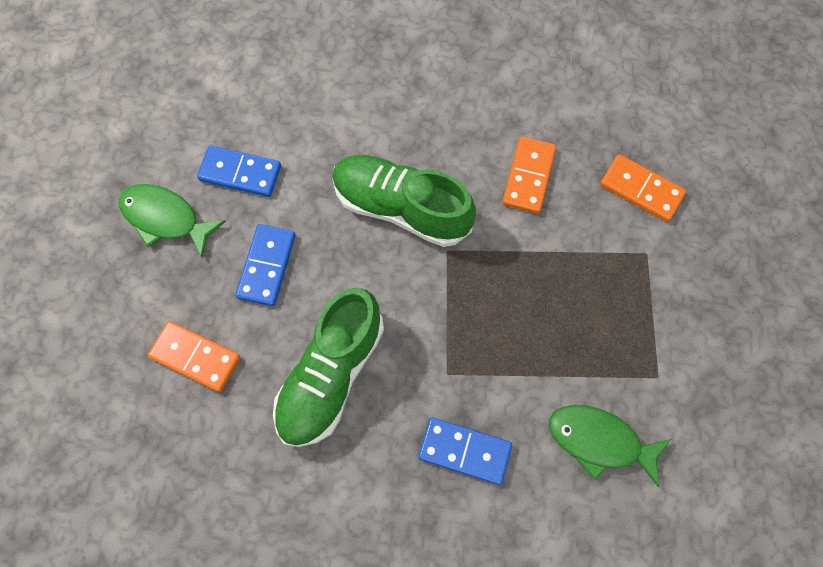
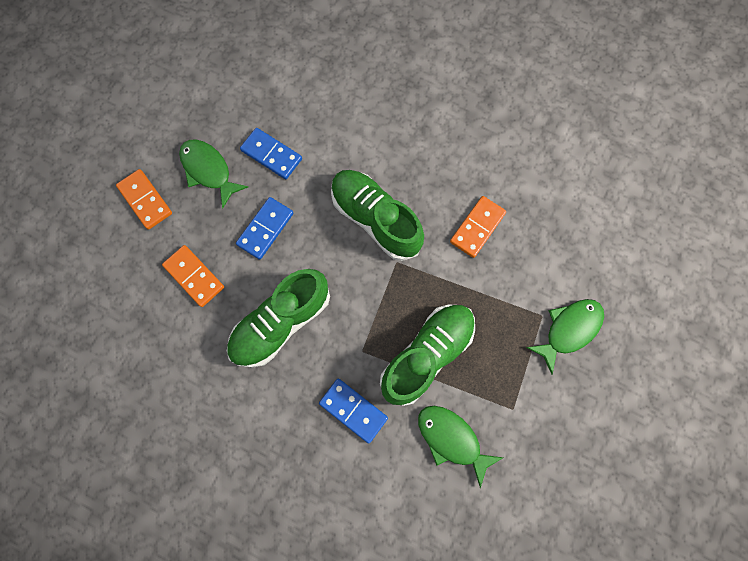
camera: 20 degrees right, 5 degrees up
(528, 349) = (427, 354): none -> green shoe
(641, 189) = (558, 266): orange domino -> orange domino (145, 200)
(684, 259) = (569, 330): none -> green fish

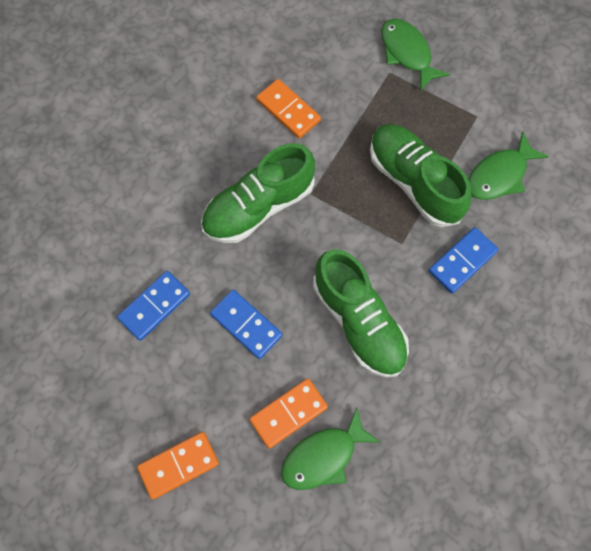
camera: 80 degrees left, 5 degrees down
(208, 170) = (157, 382): green fish -> green fish (323, 456)

